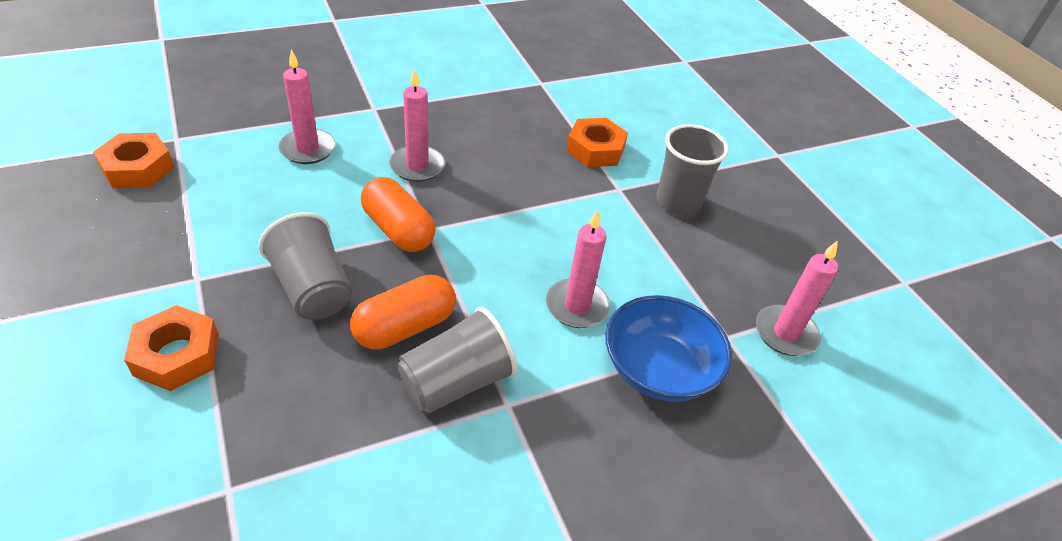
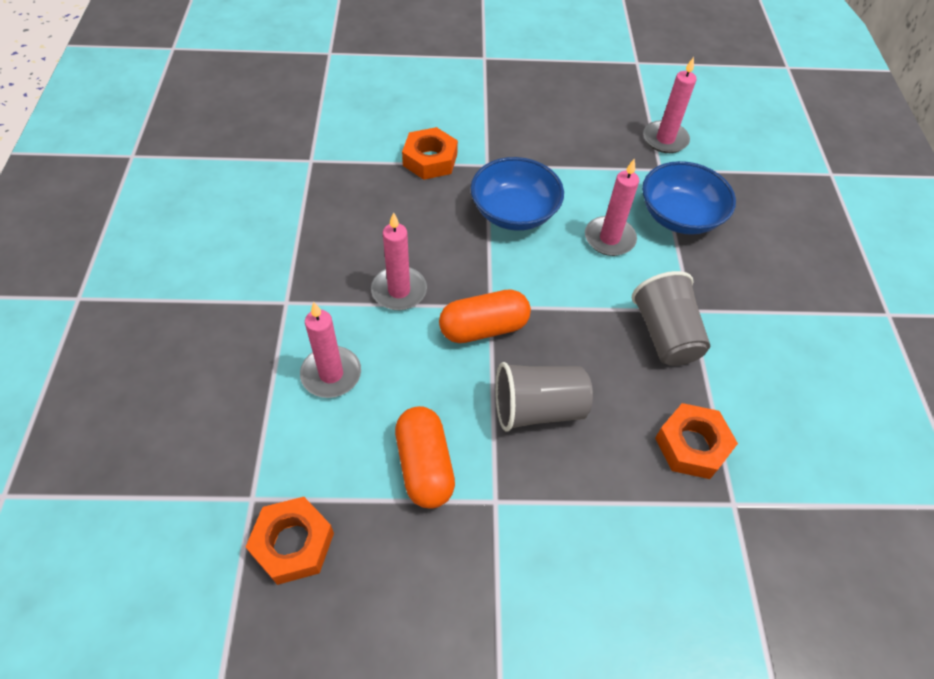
camera: 65 degrees left, 10 degrees up
(177, 355) = (589, 527): orange nut -> orange nut (692, 445)
(405, 327) = (601, 352): orange capsule -> orange capsule (424, 465)
(565, 221) = (514, 212): none -> blue bowl
(678, 202) = (517, 136): grey cup -> none

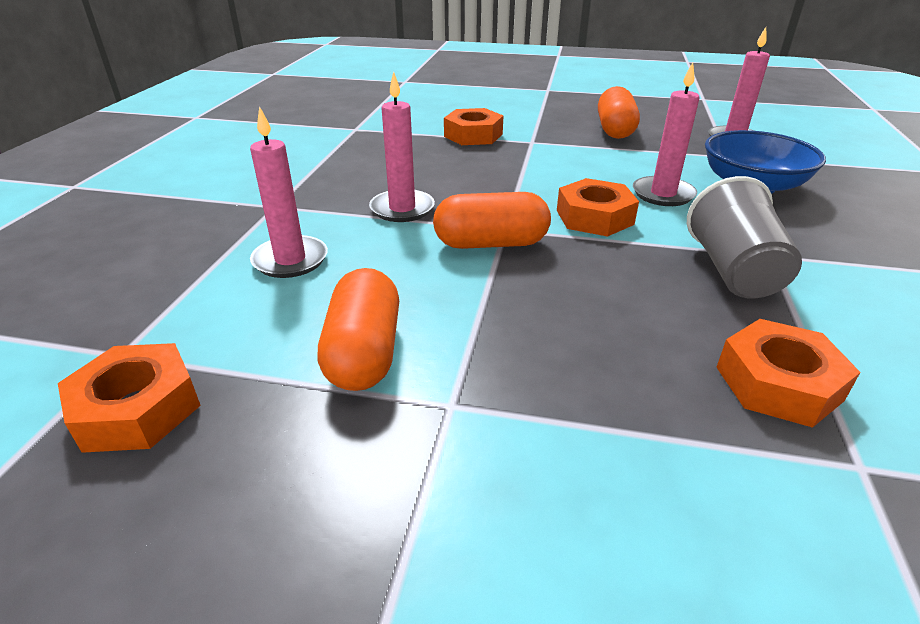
camera: 15 degrees right, 20 degrees down
(514, 212) = (553, 170): blue bowl -> none
(538, 409) = (542, 317): grey cup -> none
(558, 280) = (594, 217): none -> orange nut
(559, 134) = (614, 130): none -> orange capsule

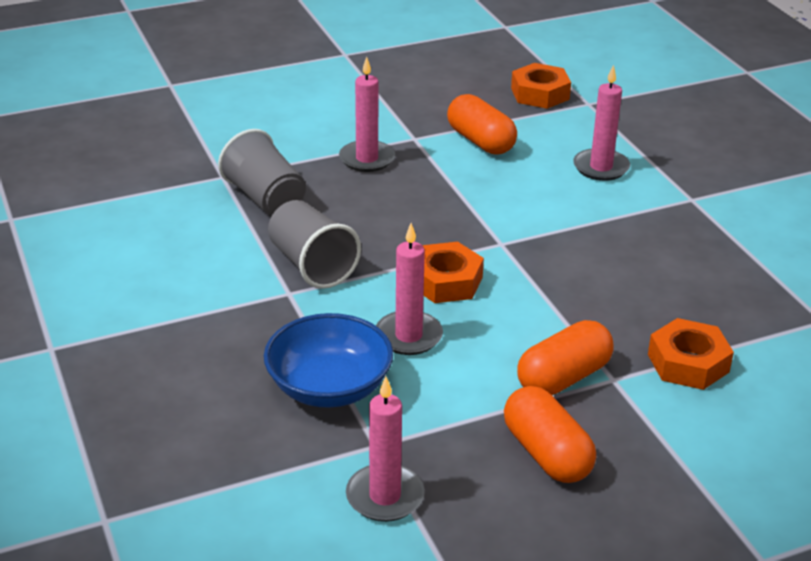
camera: 145 degrees right, 0 degrees up
(402, 209) = (599, 232): pink candle -> pink candle (367, 159)
(491, 243) = (495, 226): orange capsule -> orange capsule (563, 377)
(778, 383) = (265, 198): orange nut -> grey cup

